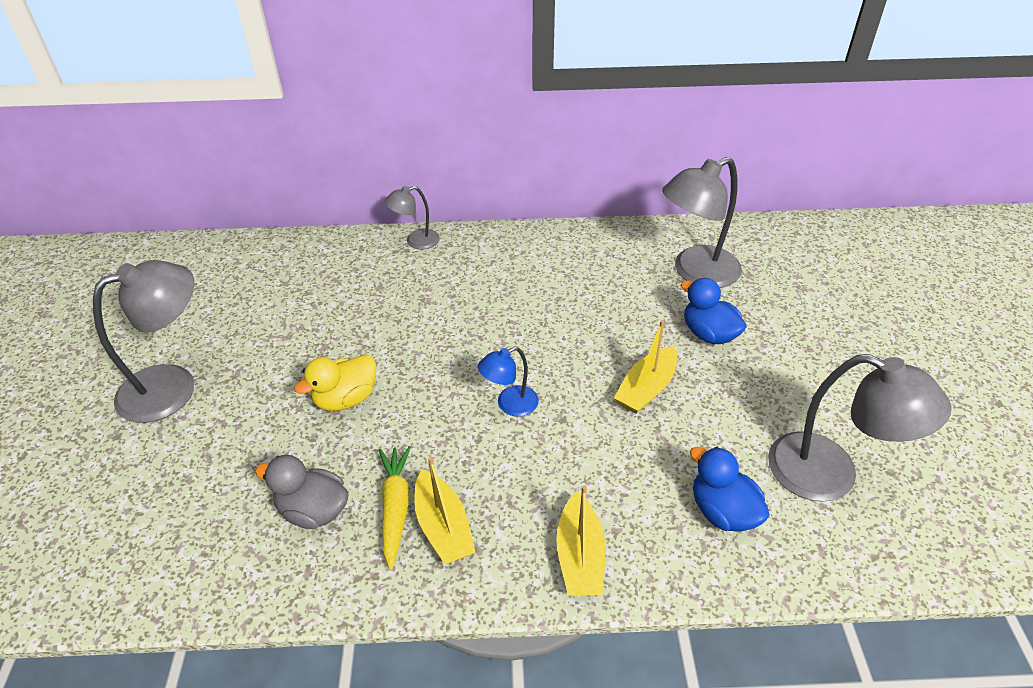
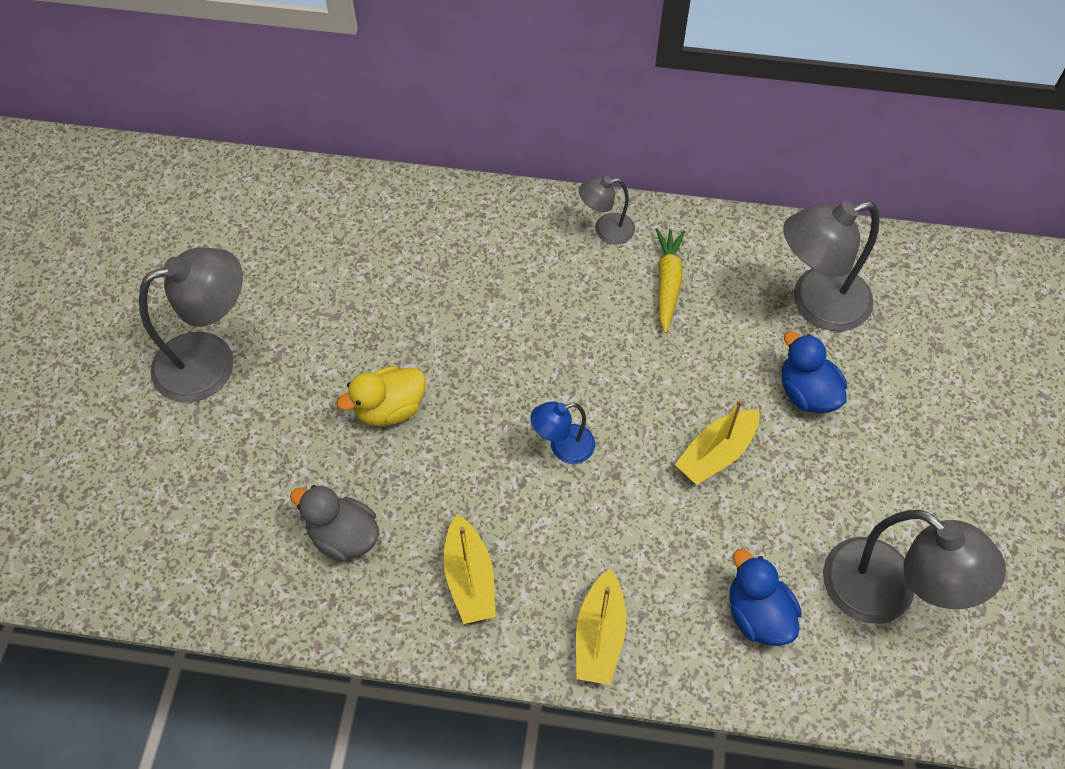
camera: 10 degrees right, 15 degrees up
(395, 508) = (425, 548): yellow carrot -> yellow carrot (667, 283)
(415, 241) = (495, 203): grey lamp -> grey lamp (606, 230)

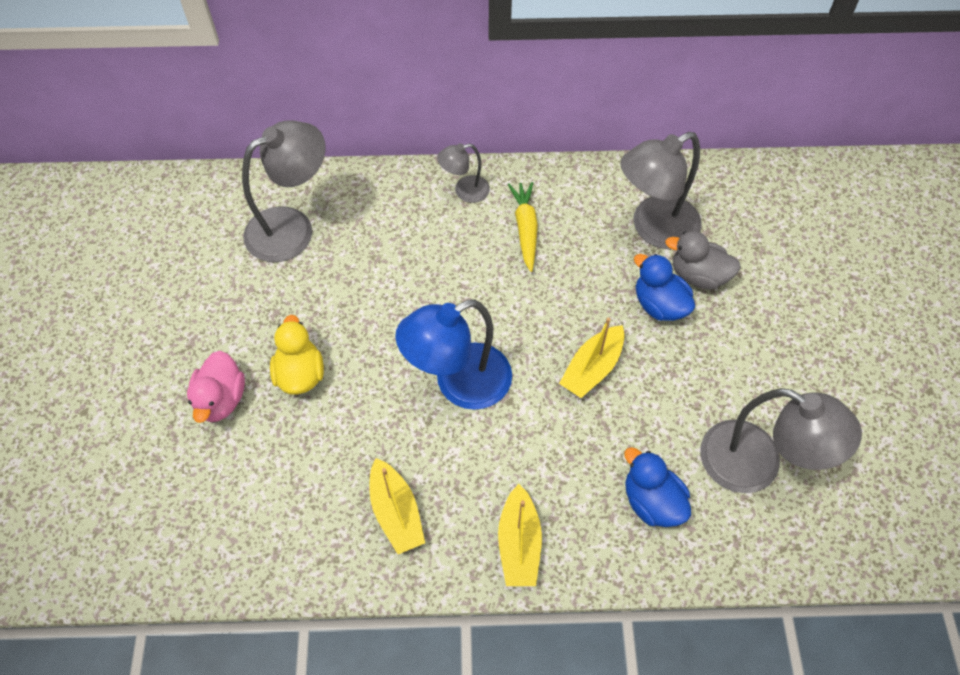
camera: 10 degrees left, 0 degrees up
(211, 361) = (130, 356): grey lamp -> grey lamp (292, 227)
(300, 423) = (221, 399): none -> pink duck
(343, 536) = (277, 494): grey duck -> grey duck (698, 275)
(390, 408) = (300, 374): yellow duck -> yellow duck turned 120 degrees clockwise
(563, 447) = (459, 384): blue lamp -> blue lamp, size x1.91

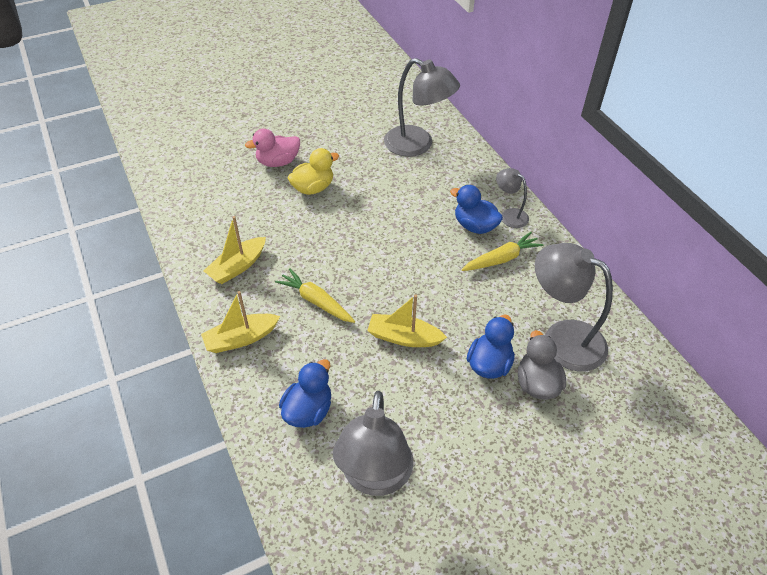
camera: 65 degrees right, 10 degrees down
(459, 384) = (348, 266): blue lamp -> none
(463, 231) = (474, 226): none -> blue duck
(499, 439) = (316, 301): none -> yellow carrot

